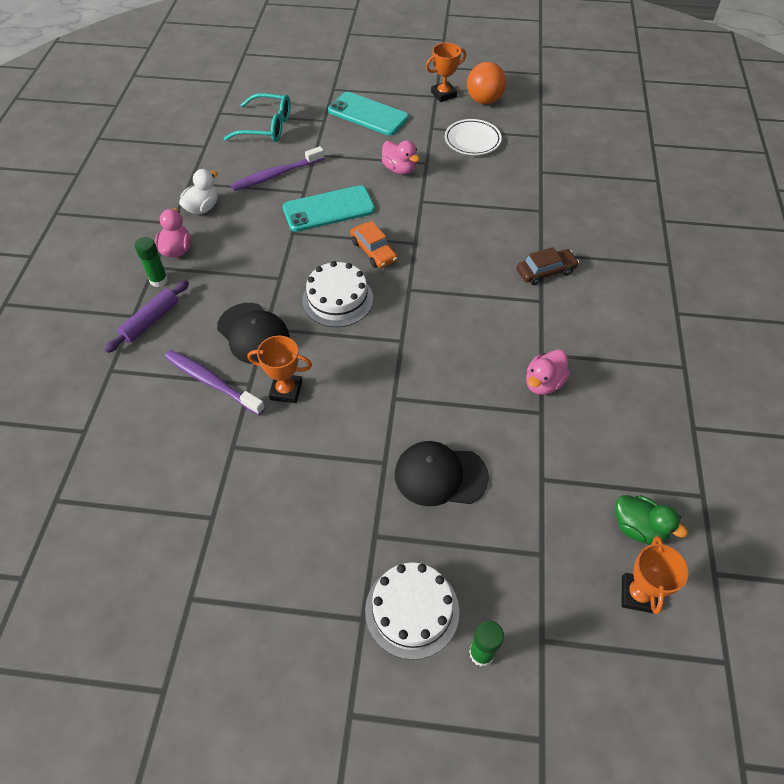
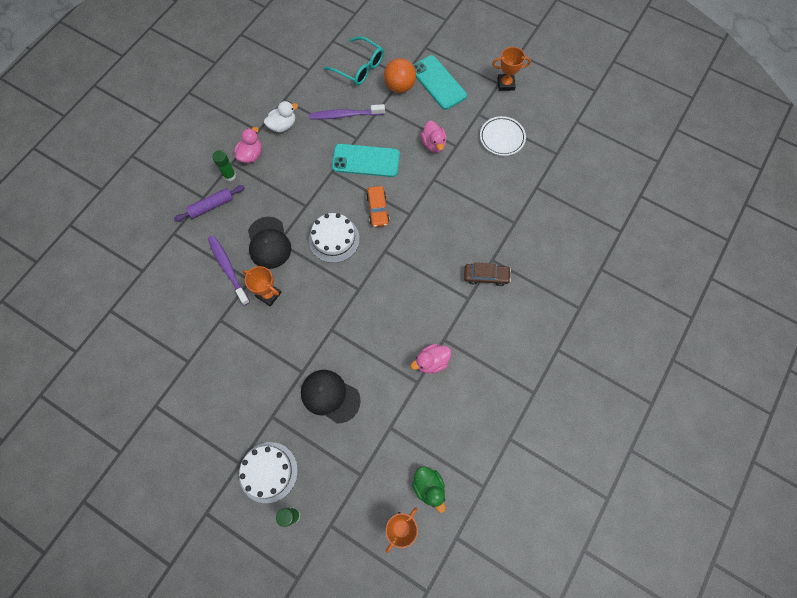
camera: 25 degrees right, 15 degrees up
(484, 100) = (533, 102): orange ball -> orange ball (400, 86)

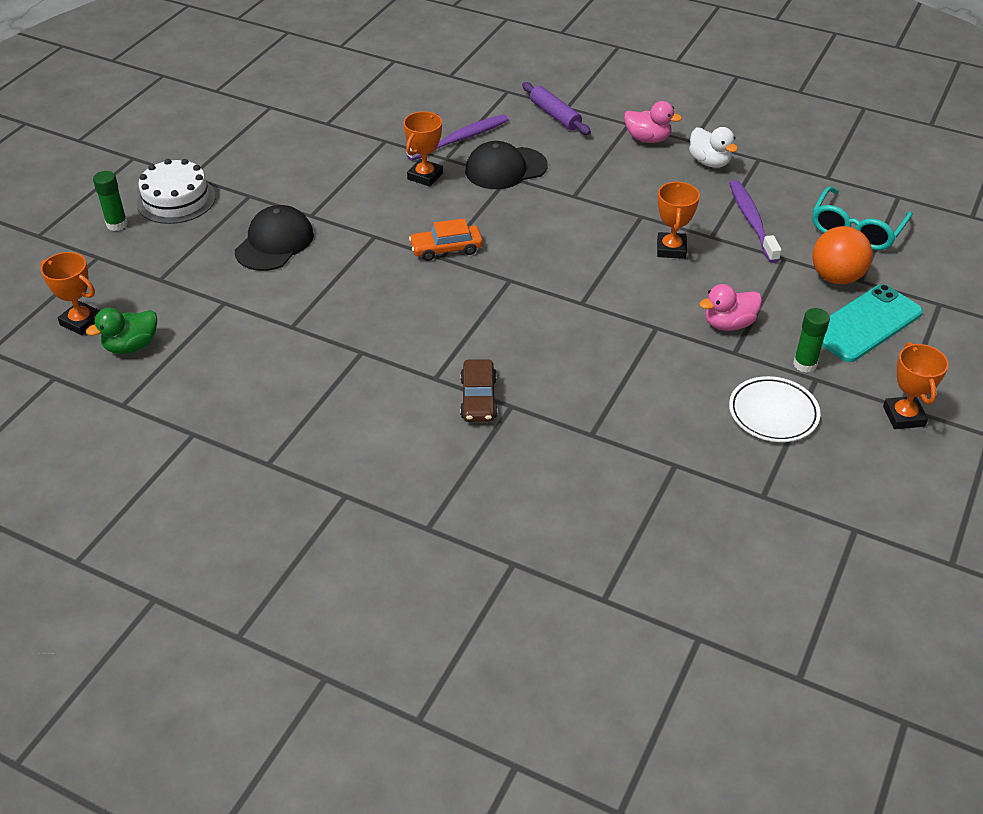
camera: 85 degrees right, 25 degrees down
(229, 175) = (608, 124): green glue stick -> green glue stick (805, 364)
(334, 239) = (522, 227): white cake -> none
(366, 161) = (671, 249): turquoise phone -> orange trophy
(377, 209) = (583, 267): orange car -> orange car (446, 249)
(431, 362) = (324, 340): pink duck -> none

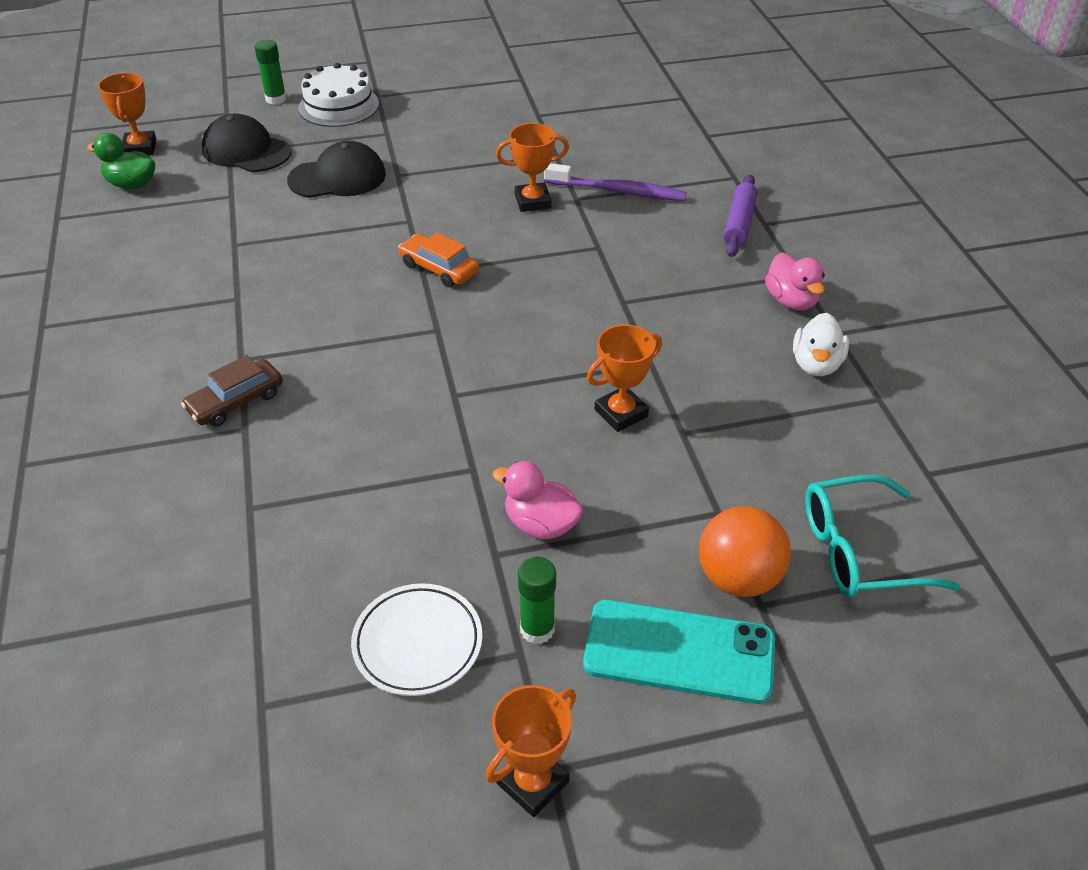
camera: 50 degrees right, 0 degrees up
(505, 168) = (608, 239): black cap -> black cap (246, 151)
(752, 221) = (753, 451): purple toothbrush -> none

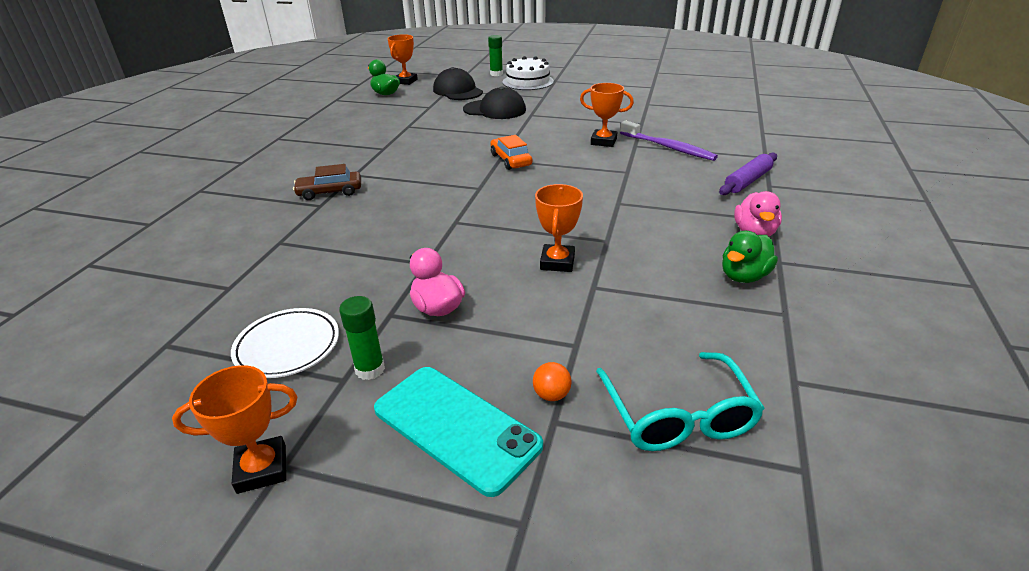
camera: 30 degrees right, 10 degrees down
(621, 413) = (557, 262): orange trophy -> orange trophy turned 75 degrees counterclockwise
(738, 578) = (551, 395): orange ball -> orange ball, size x0.47
(816, 364) = (744, 276): white duck -> green duck
(859, 551) = (678, 415): turquoise glasses -> turquoise glasses turned 120 degrees counterclockwise

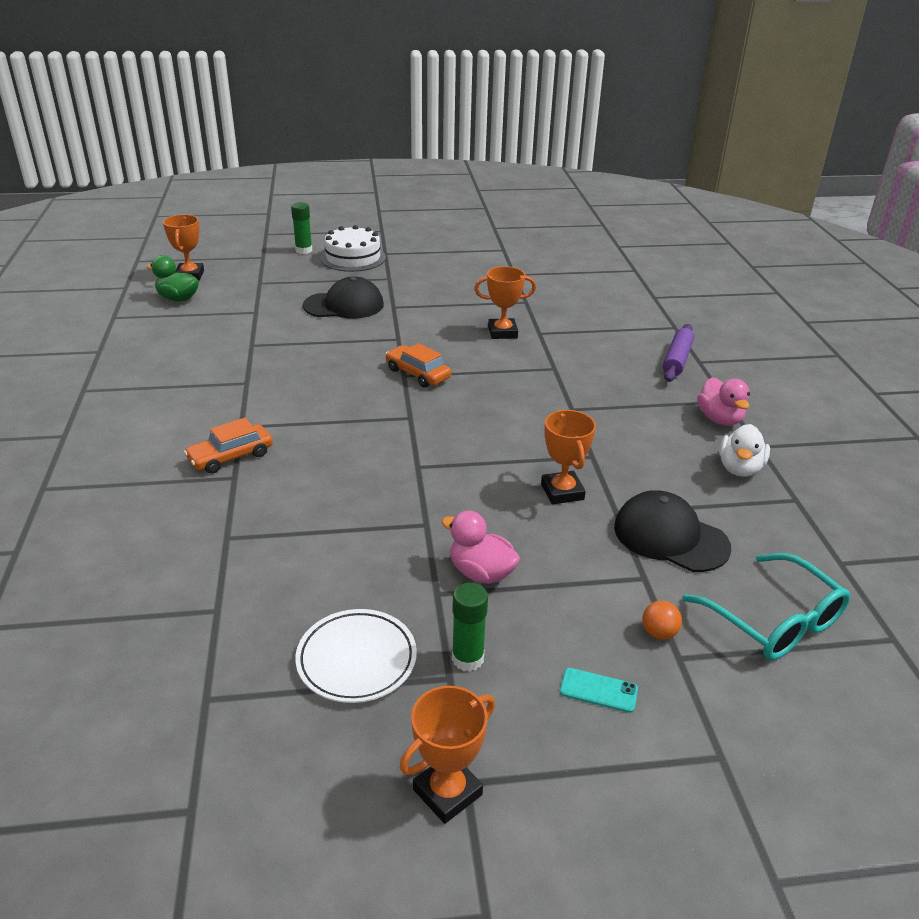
camera: 25 degrees left, 0 degrees up
(330, 192) = (231, 456): brown car -> orange car
(456, 427) = (598, 690): turquoise phone -> turquoise phone, size x0.43
(457, 91) = (274, 283): black cap -> black cap (670, 537)
(668, 147) = (575, 330): purple toothbrush -> none
(744, 276) = (739, 468): green duck -> white duck

